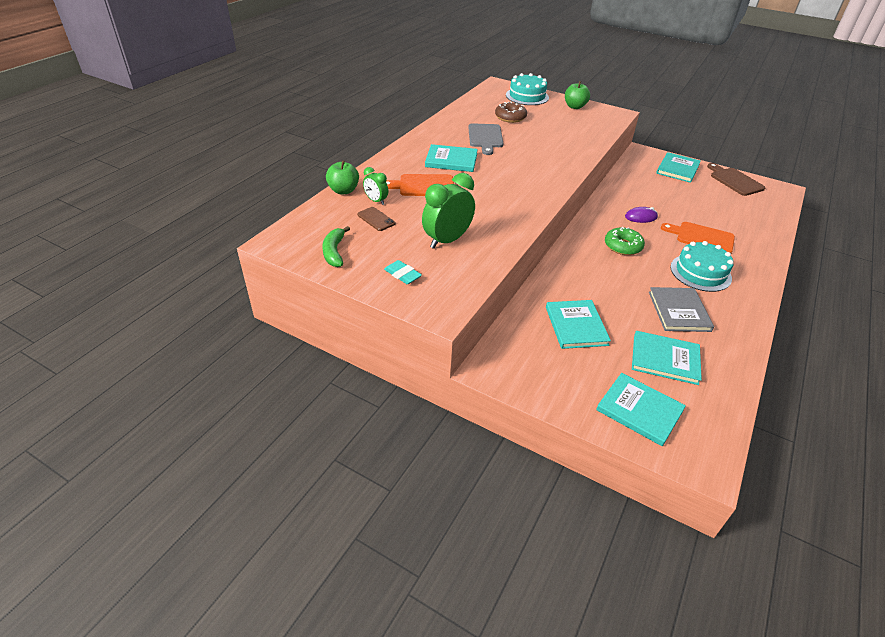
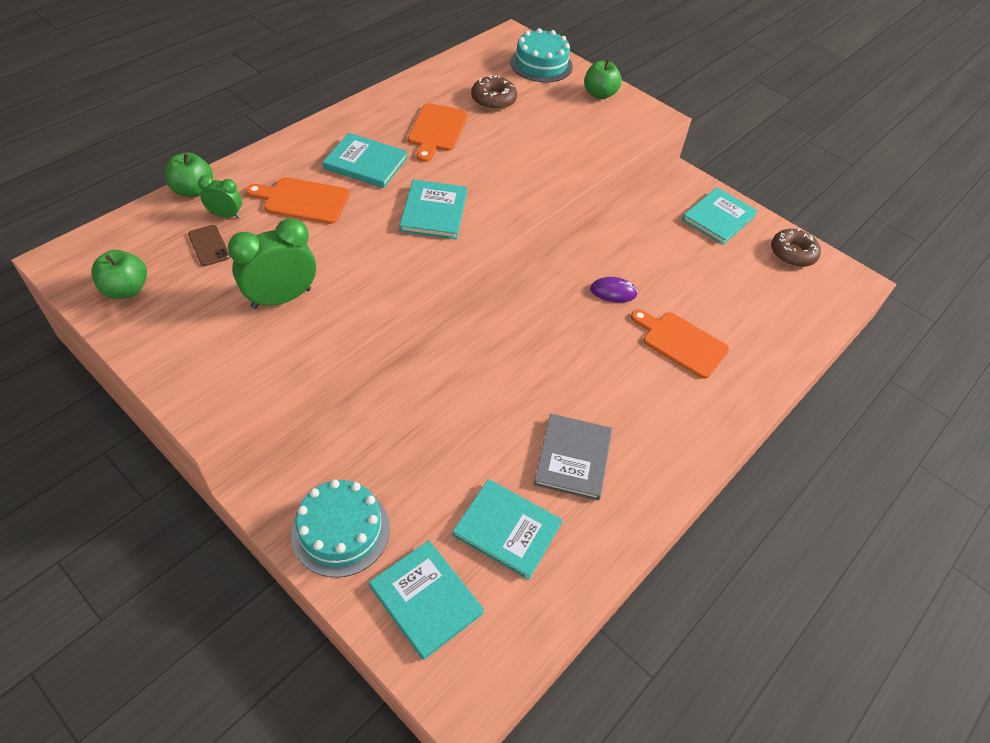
camera: 10 degrees right, 10 degrees up
(334, 252) = (126, 289): green banana -> green apple
(376, 201) = (226, 215): green clock -> green clock turned 135 degrees clockwise
(402, 275) = (192, 343): turquoise eraser -> none
(485, 137) = (437, 130): grey cutting board -> orange cutting board
(576, 326) = (418, 451): turquoise book -> turquoise book (433, 212)
(622, 246) = (558, 336): green donut -> none
(700, 272) = (642, 401): turquoise cake -> turquoise cake (340, 530)
(735, 181) = (792, 253): brown cutting board -> brown donut

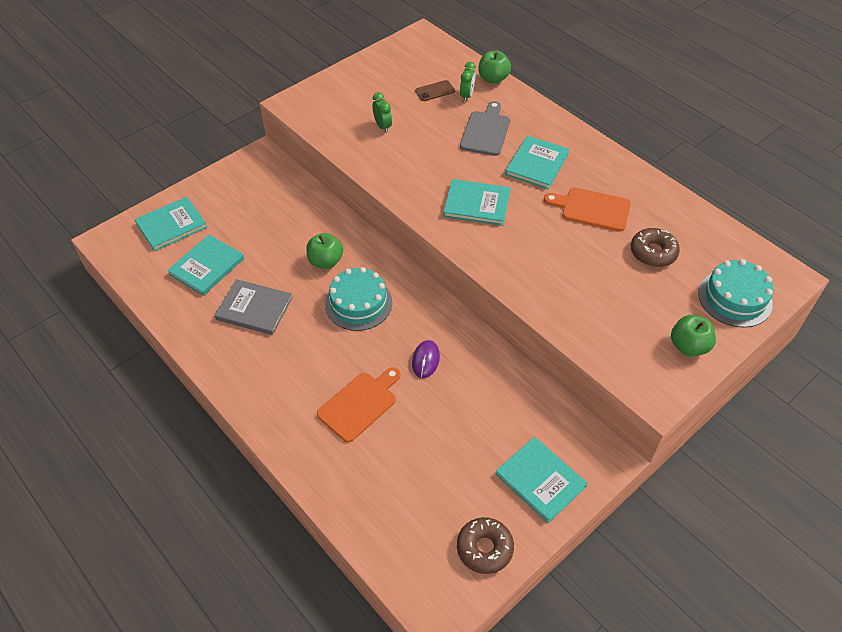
camera: 100 degrees right, 0 degrees up
(126, 289) = (394, 62): green apple -> green apple (325, 261)
(281, 298) = (382, 126): green clock -> green clock, size x0.54
(303, 200) = (486, 131): orange cutting board -> grey cutting board
(340, 530) = (227, 188): turquoise cake -> turquoise cake (358, 303)

